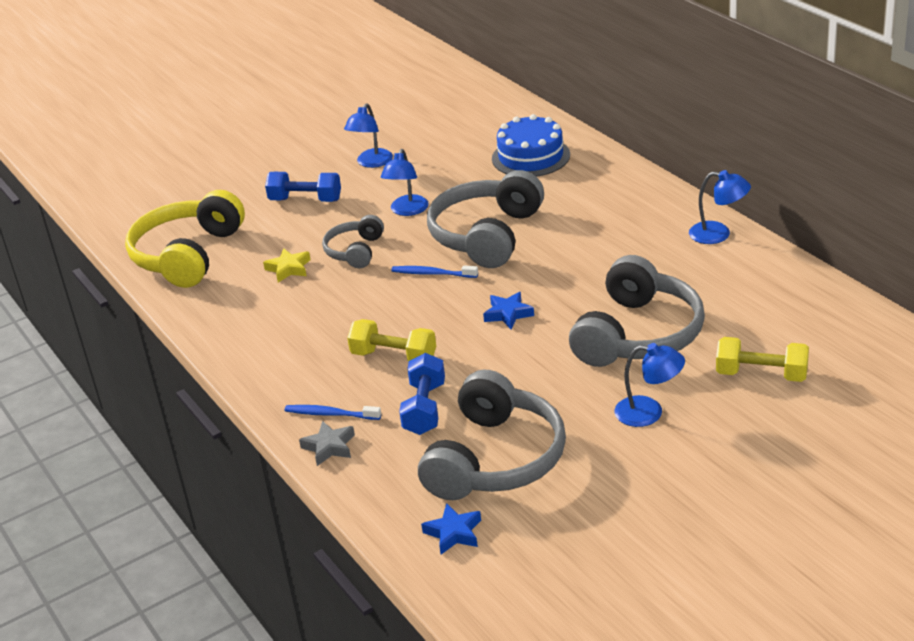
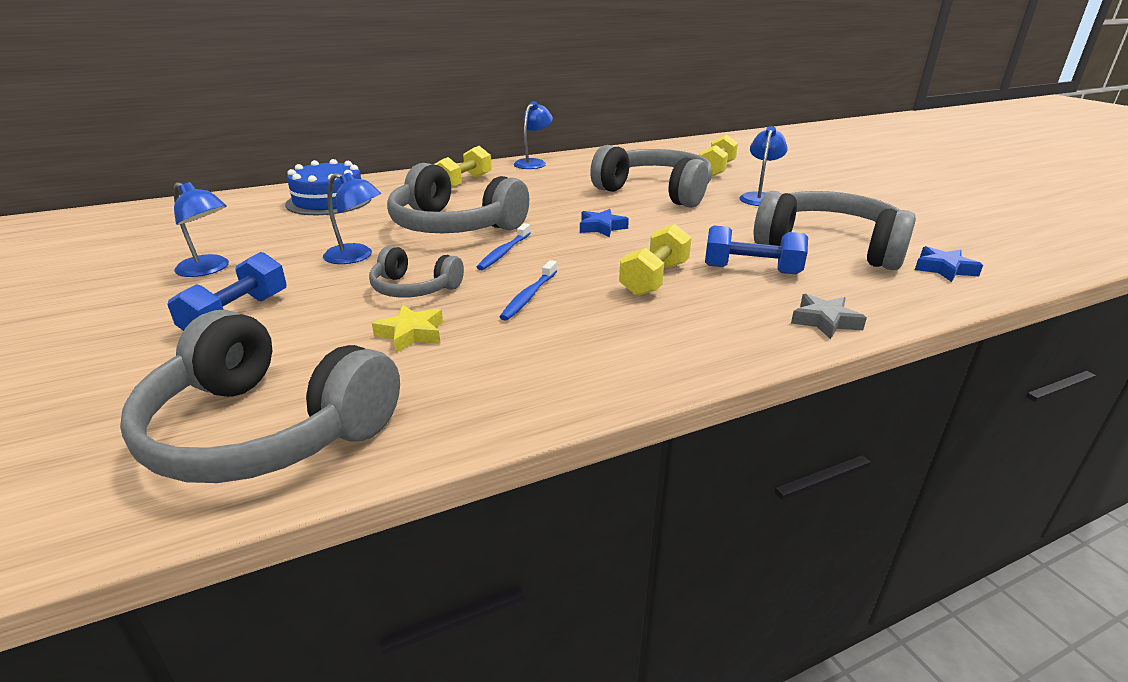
camera: 85 degrees left, 5 degrees down
(188, 255) = (267, 429): yellow headphones -> grey headphones
(330, 414) = (760, 318): blue toothbrush -> blue toothbrush (529, 296)
(616, 209) = (463, 183): none -> yellow dumbbell

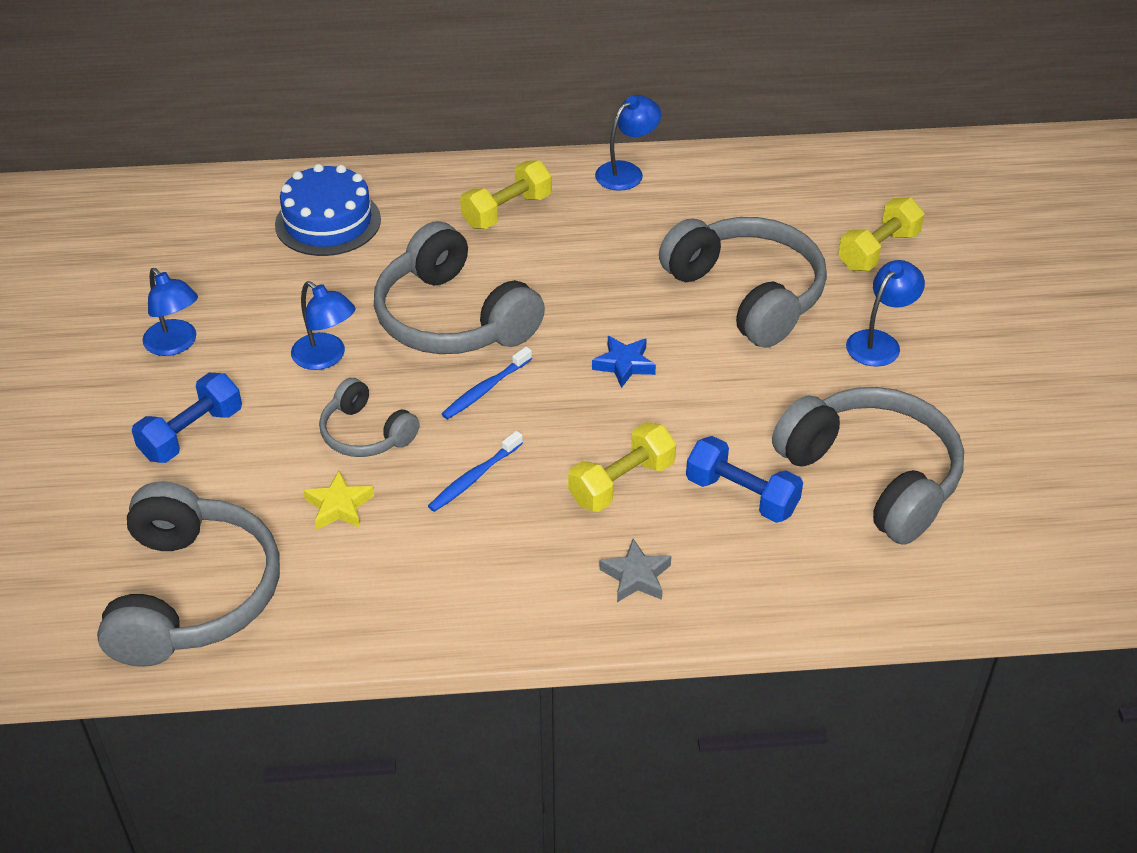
camera: 20 degrees right, 15 degrees up
(267, 429) = (192, 594): grey headphones -> grey headphones turned 135 degrees counterclockwise
(825, 321) = (749, 601): grey star -> grey star (636, 576)
(944, 269) = (971, 555): blue star -> none

